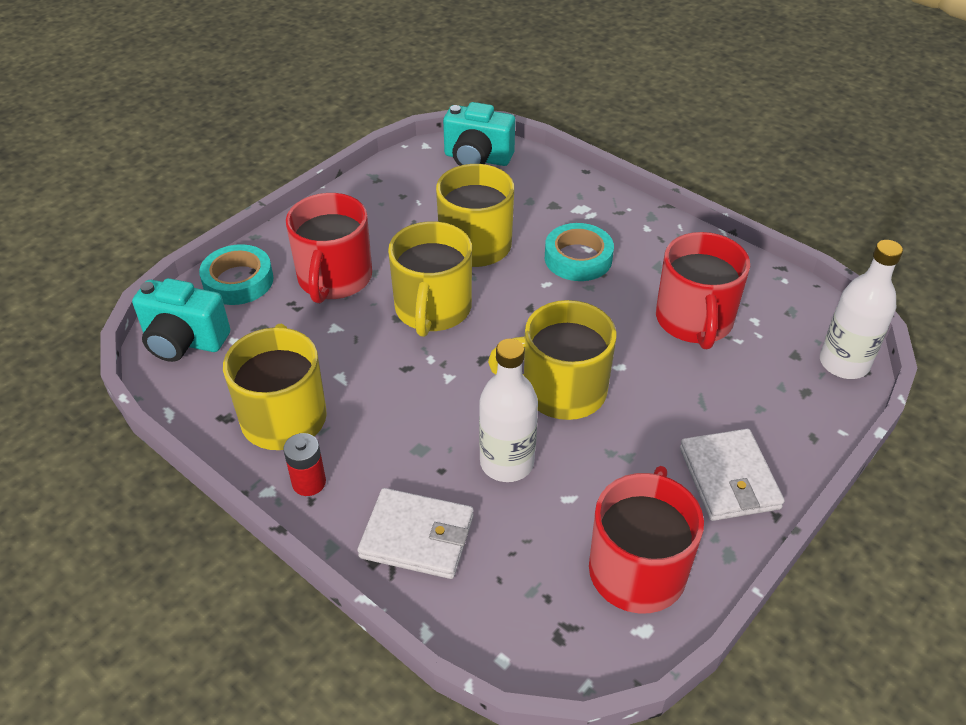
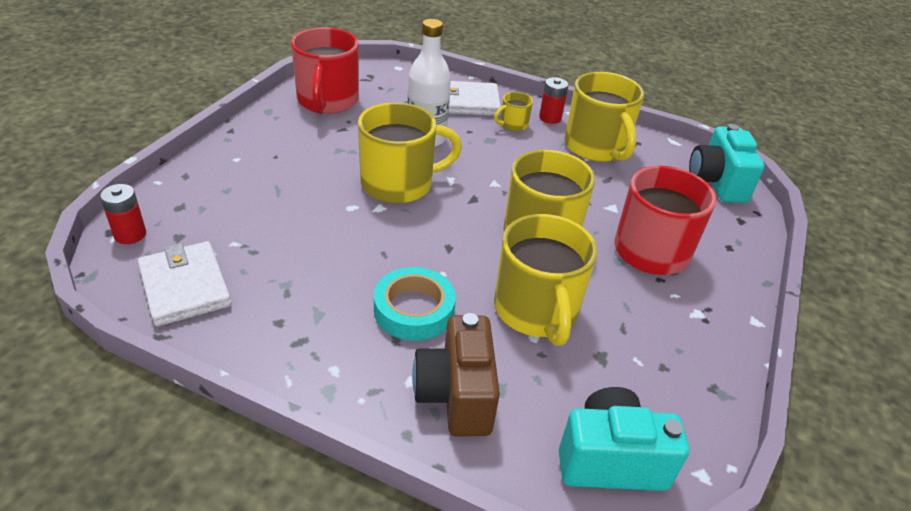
camera: 160 degrees right, 5 degrees down
(184, 341) = (716, 183): turquoise camera -> turquoise camera turned 90 degrees counterclockwise
(238, 281) = (731, 235): turquoise tape -> none
(372, 475) = (513, 124): none -> yellow mug
(562, 201) = (456, 395): none -> brown camera
(694, 321) = (278, 256): red mug -> none
(729, 478) = (262, 145): white wallet -> white wallet (185, 287)
(844, 363) = (130, 234): white bottle -> red battery

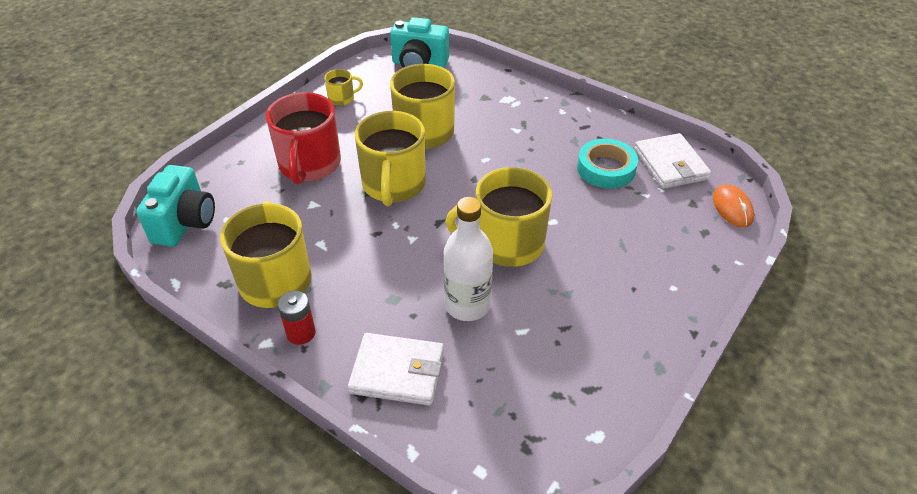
camera: 165 degrees left, 5 degrees up
(130, 234) = (732, 208): red battery -> orange mouse
(327, 101) = (586, 385): red mug -> none
(414, 310) = (509, 137): turquoise tape -> turquoise tape (606, 169)
(456, 395) = (492, 94): brown camera -> none
(513, 124) = (354, 323): yellow mug -> yellow mug (342, 98)

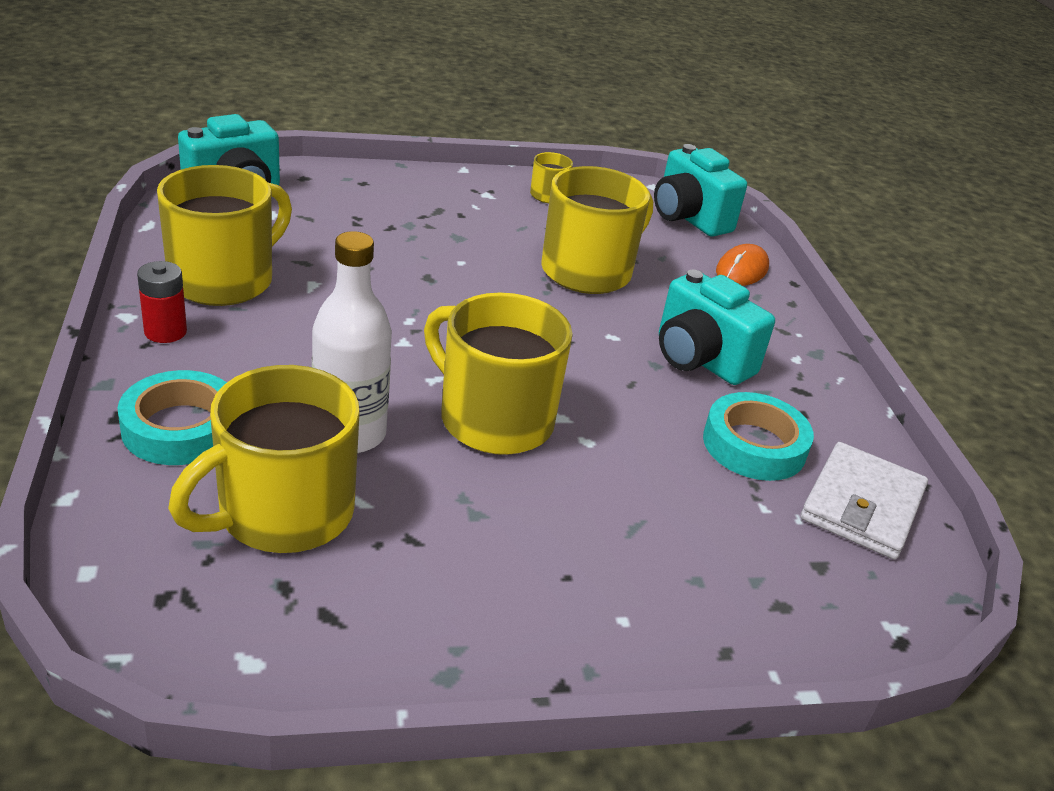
camera: 40 degrees right, 10 degrees down
(309, 165) = (419, 223): red mug -> none
(393, 184) = (470, 290): yellow mug -> yellow mug (283, 513)
(397, 372) = (181, 427): white wallet -> turquoise tape
(532, 142) = (700, 360): none -> turquoise camera
(732, 208) = (877, 615): orange mouse -> orange mouse (741, 270)

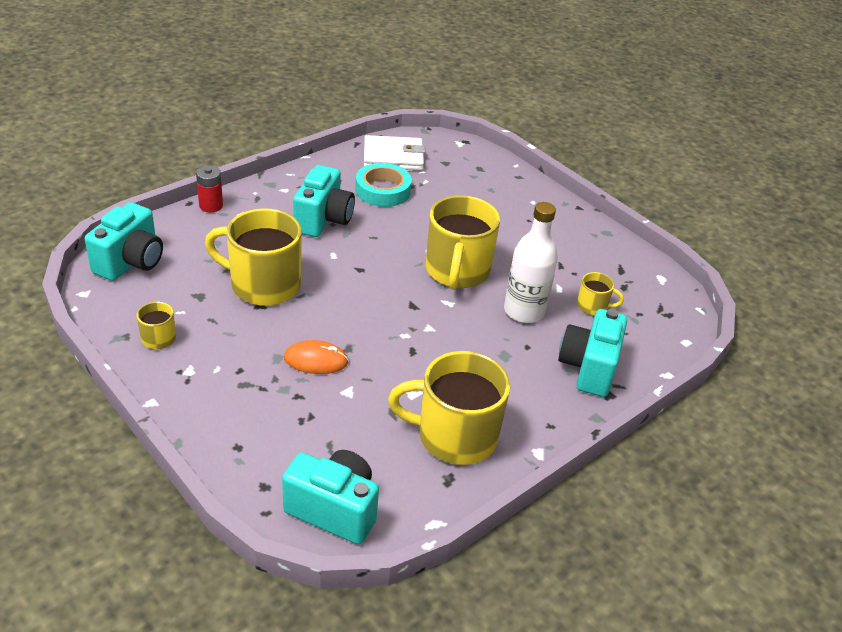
camera: 120 degrees left, 5 degrees up
(165, 332) = (532, 425): red battery -> red battery (211, 205)
(181, 427) = (588, 368): turquoise tape -> turquoise camera
(283, 513) = (593, 306): yellow mug -> yellow mug, size x0.46
(741, 270) = (192, 225): orange mouse -> orange mouse (316, 360)

